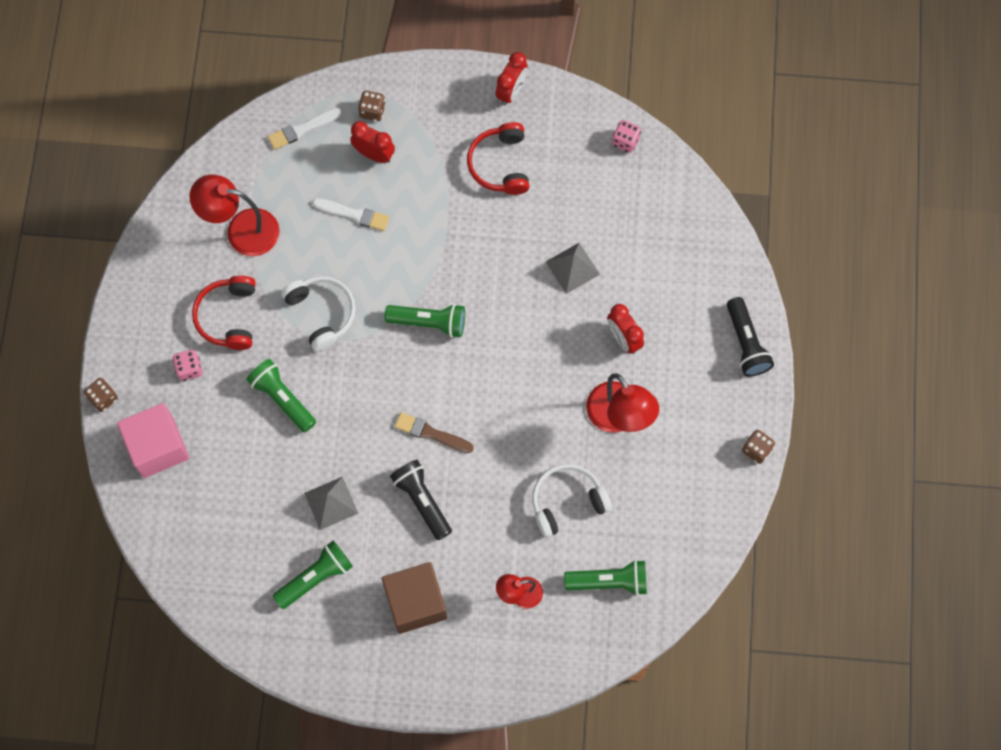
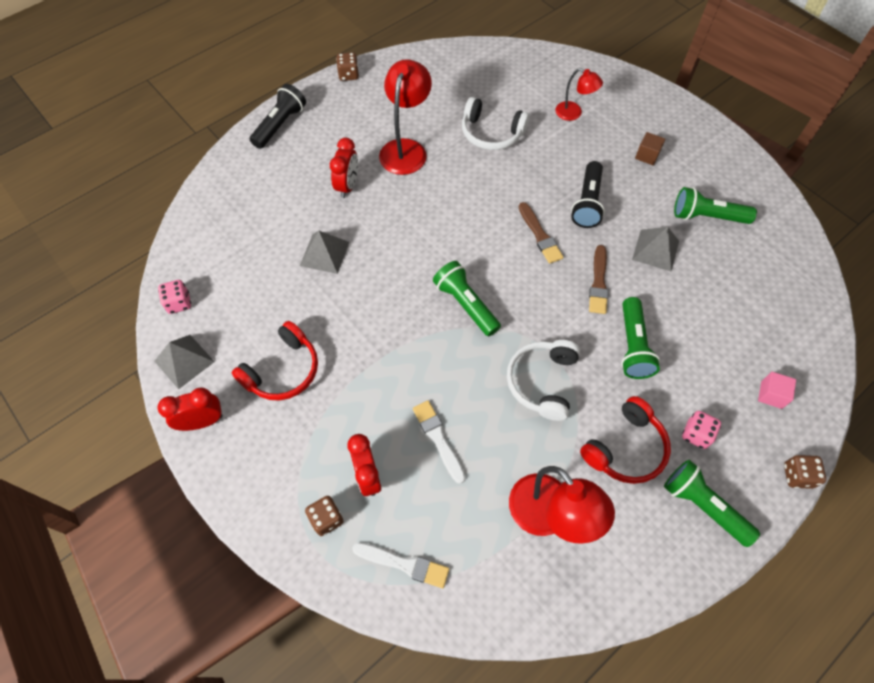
camera: 135 degrees left, 10 degrees down
(158, 447) = (771, 395): pink cube -> pink cube, size x0.45
(350, 431) = (598, 282): none -> brown brush
(415, 602) = (647, 155): brown cube -> brown cube, size x0.45
(571, 112) = (184, 361): none -> grey pyramid
(609, 581) = (511, 81): green flashlight -> green flashlight (703, 505)

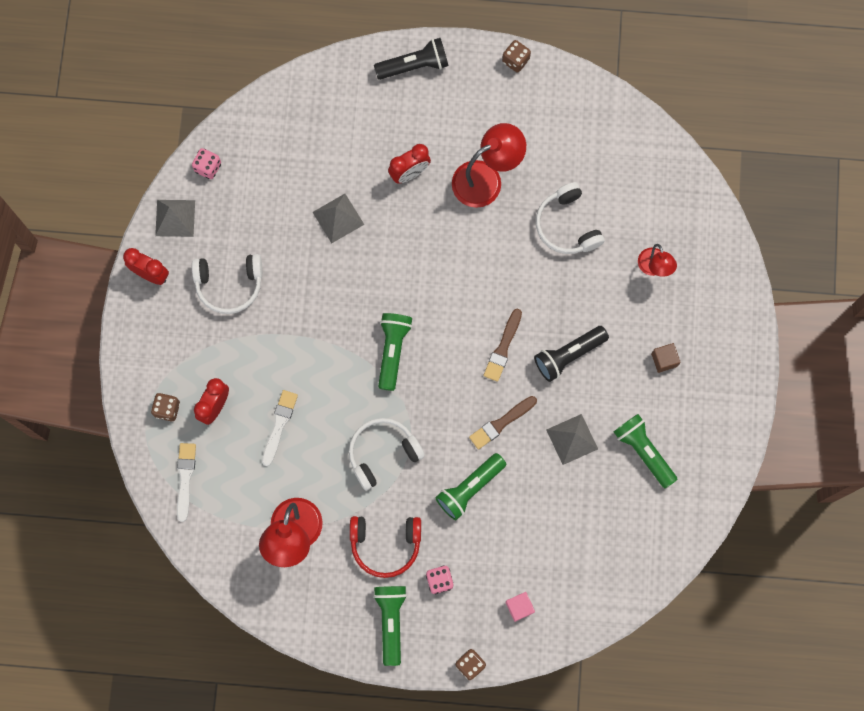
camera: 45 degrees right, 15 degrees up
(283, 370) = (229, 284): red headphones -> white headphones
(404, 564) = (185, 478): white brush -> white brush turned 150 degrees counterclockwise

